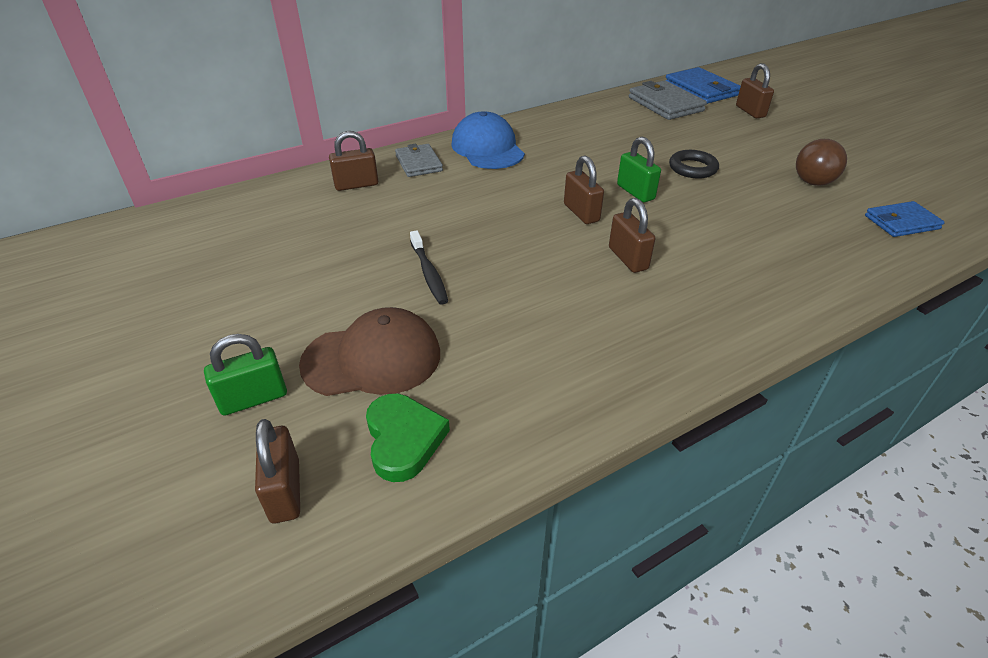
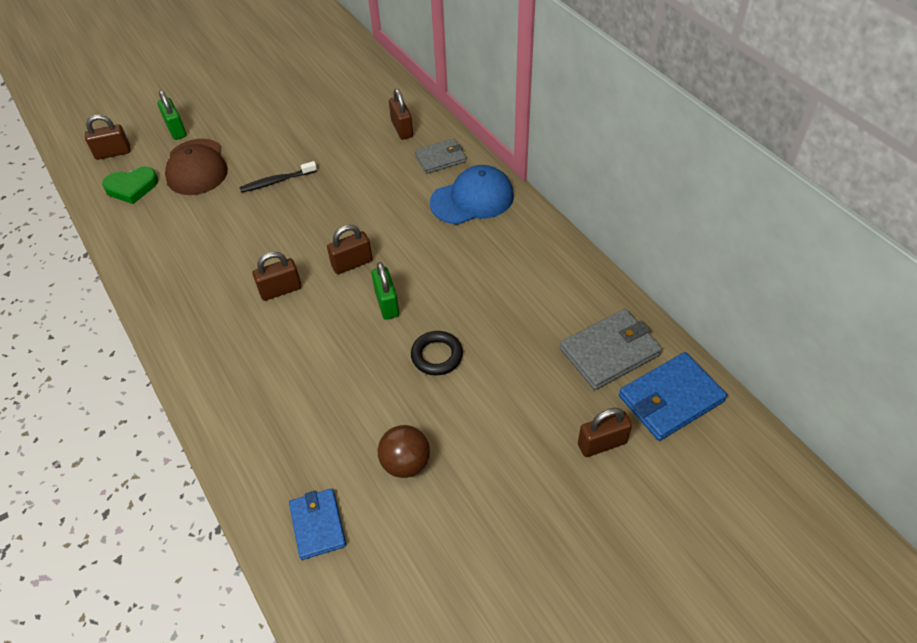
camera: 90 degrees right, 10 degrees up
(635, 192) = (387, 303): green padlock -> green padlock turned 75 degrees counterclockwise

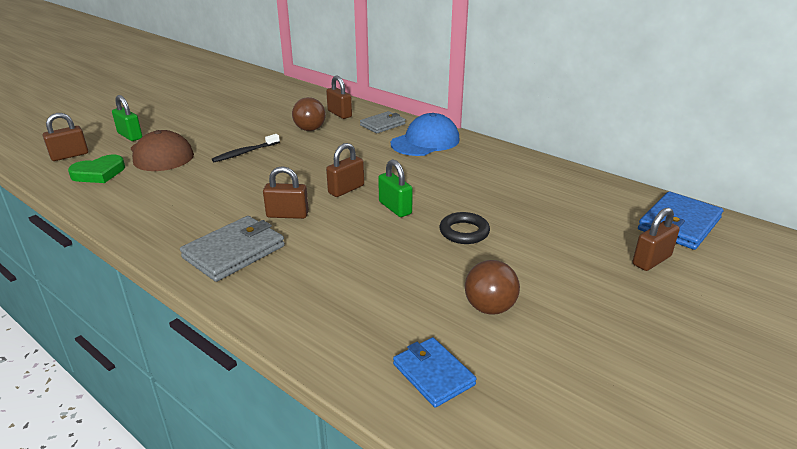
camera: 20 degrees left, 20 degrees down
(280, 290) = (287, 215): brown padlock -> brown padlock turned 45 degrees clockwise
(358, 152) = (310, 129): none -> brown ball
(610, 352) = (607, 206): grey wallet -> grey wallet (234, 252)

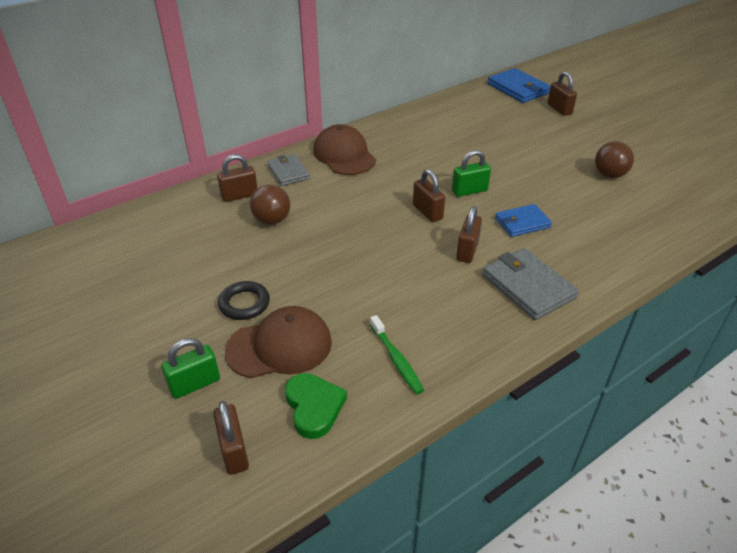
camera: 75 degrees left, 10 degrees up
(141, 196) = (396, 359): none -> green toothbrush
(245, 152) = (312, 272): black toothbrush -> none
(425, 141) = (344, 155): blue cap -> brown cap
(433, 374) = (676, 207): blue wallet -> blue wallet (522, 223)
(464, 232) = (514, 166): black ring -> black ring (244, 304)

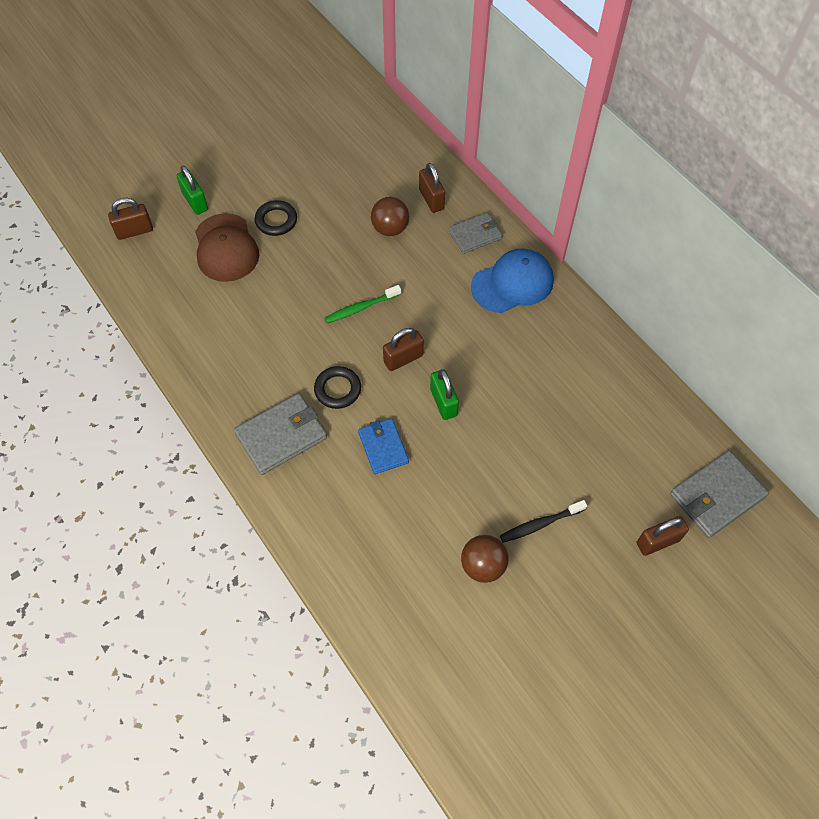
camera: 90 degrees right, 20 degrees up
(314, 407) = (164, 273): green heart -> none
(344, 155) = (512, 283): brown cap -> blue cap
(396, 359) = (203, 325): green toothbrush -> green toothbrush (361, 308)
(467, 251) = (337, 389): brown padlock -> black ring
(518, 89) = (716, 495): blue wallet -> grey wallet
(564, 150) = (541, 524): none -> black toothbrush

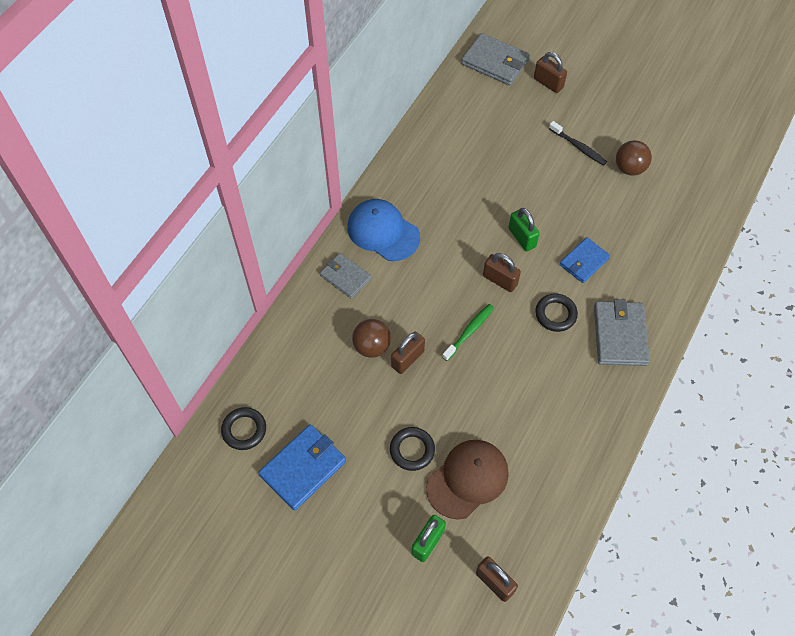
camera: 115 degrees left, 0 degrees up
(281, 436) = (620, 335): grey wallet -> grey wallet turned 60 degrees clockwise
(308, 146) = (303, 468): none -> blue wallet
(361, 308) = (469, 332): green toothbrush -> green toothbrush turned 90 degrees counterclockwise
(364, 121) = (244, 430): none -> black ring
(431, 199) = (321, 327): brown padlock -> brown padlock (407, 359)
(443, 402) = (522, 237): green padlock -> green padlock turned 75 degrees counterclockwise

